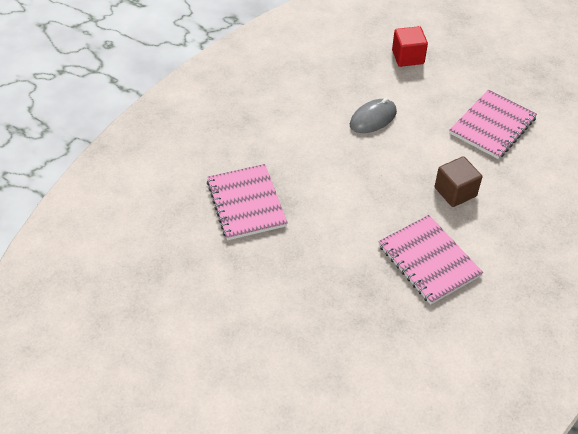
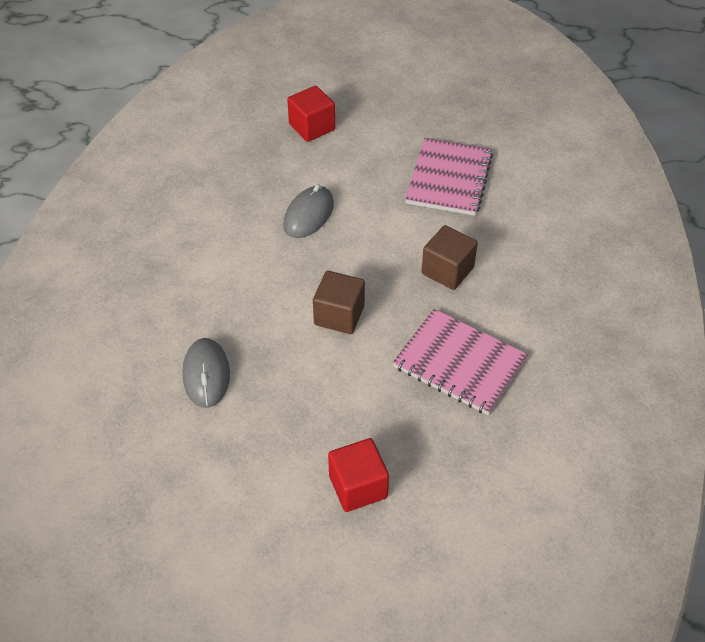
camera: 25 degrees left, 0 degrees up
(246, 203) = (206, 375): pink notebook -> grey mouse
(310, 317) = (358, 486): none -> red cube
(358, 196) = (339, 315): none -> brown cube

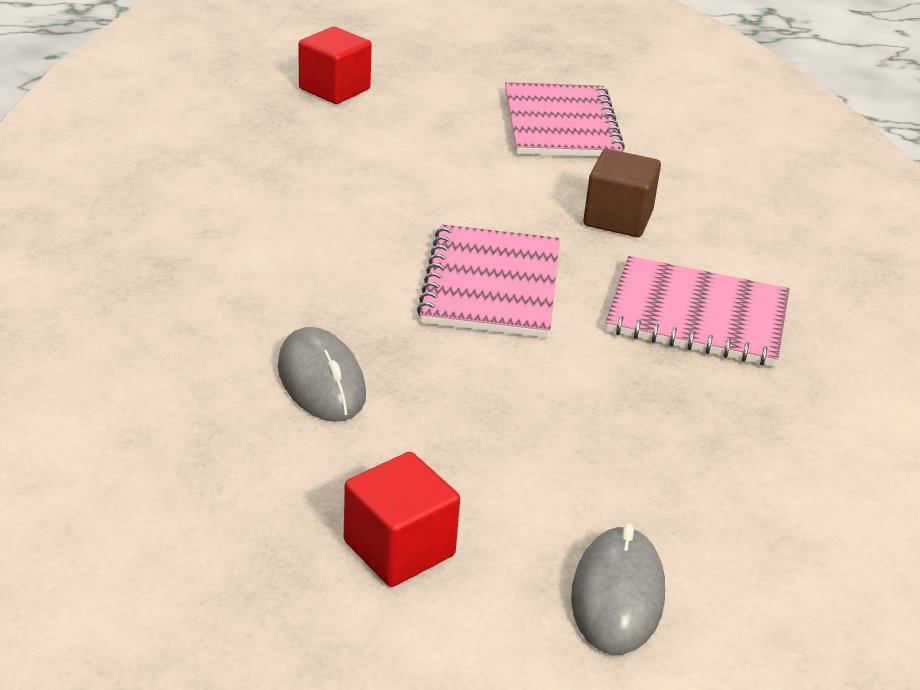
camera: 20 degrees left, 15 degrees down
(308, 215) = (382, 181): grey mouse -> grey mouse (617, 596)
(339, 315) = (491, 285): brown cube -> pink notebook
(358, 486) = (637, 481): red cube -> red cube (399, 548)

